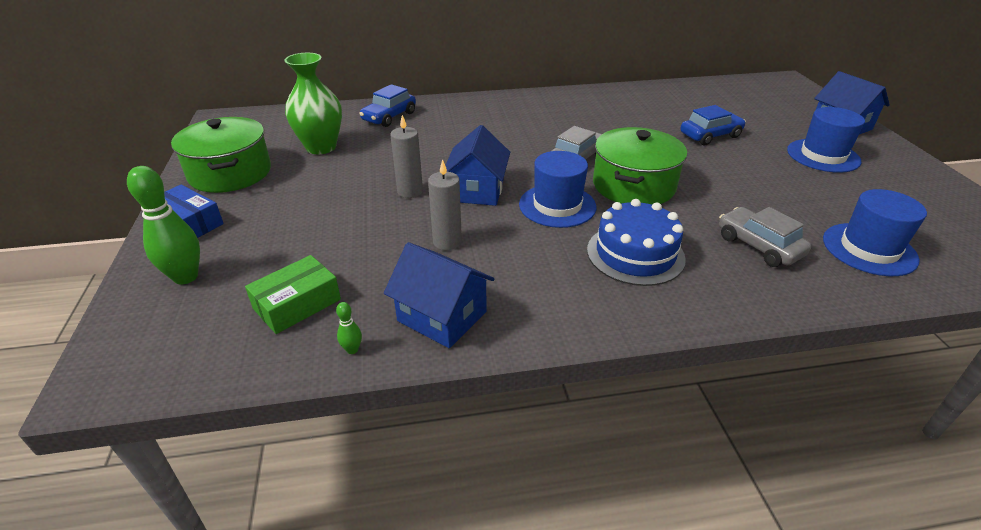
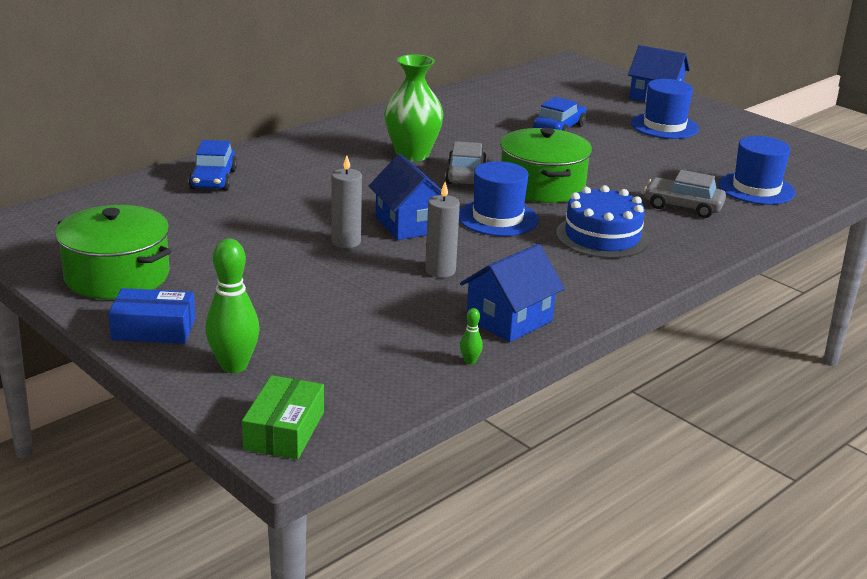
camera: 35 degrees left, 10 degrees down
(297, 304) = (376, 350): green box -> green box (284, 430)
(321, 147) = (183, 227): green vase -> green vase (412, 155)
(442, 316) = (509, 320): blue house -> blue house turned 45 degrees counterclockwise

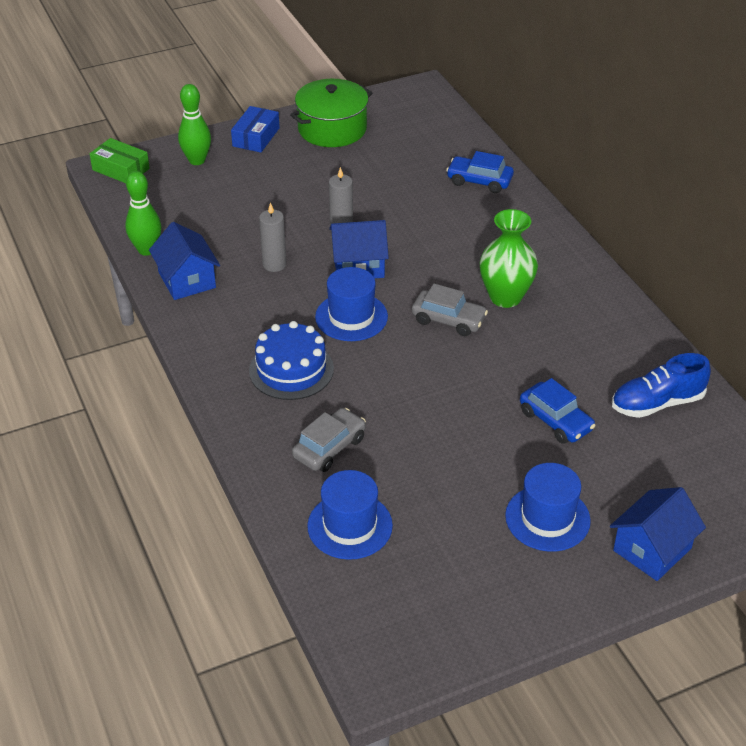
camera: 110 degrees right, 15 degrees up
(470, 361) = (147, 250): green bowling pin -> green bowling pin, size x2.27
(505, 99) = (657, 403): none -> blue shoe
(542, 186) = (408, 363): green pot -> none

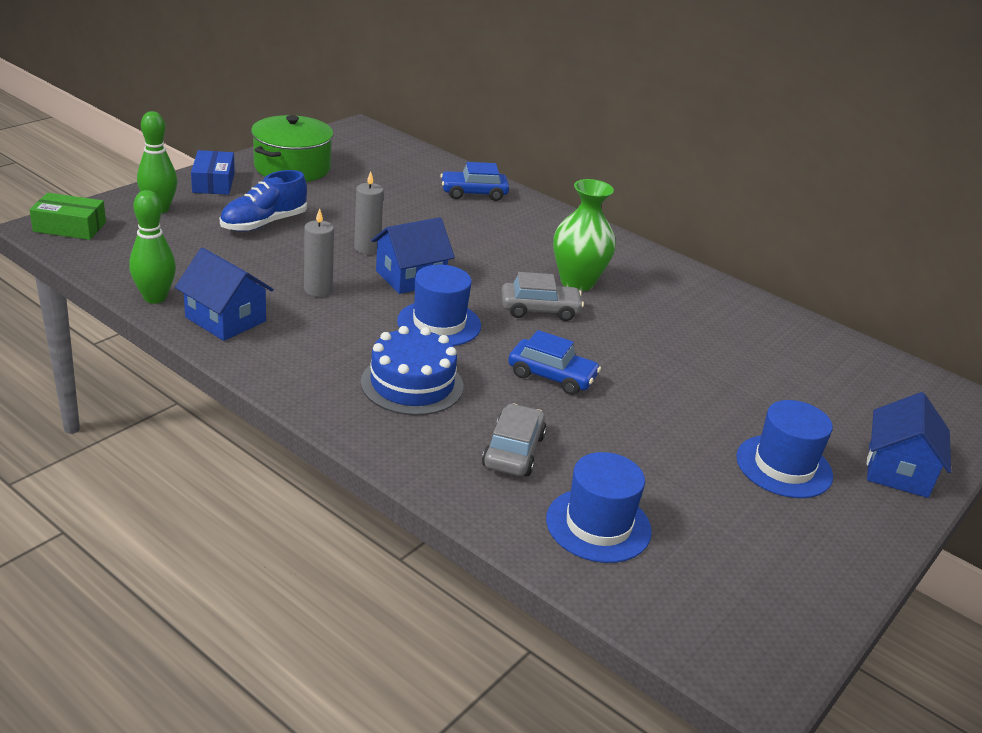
camera: 30 degrees left, 10 degrees down
(555, 420) = (714, 377): blue car -> blue car (552, 376)
(657, 403) = (787, 345): blue shoe -> blue shoe (264, 223)

